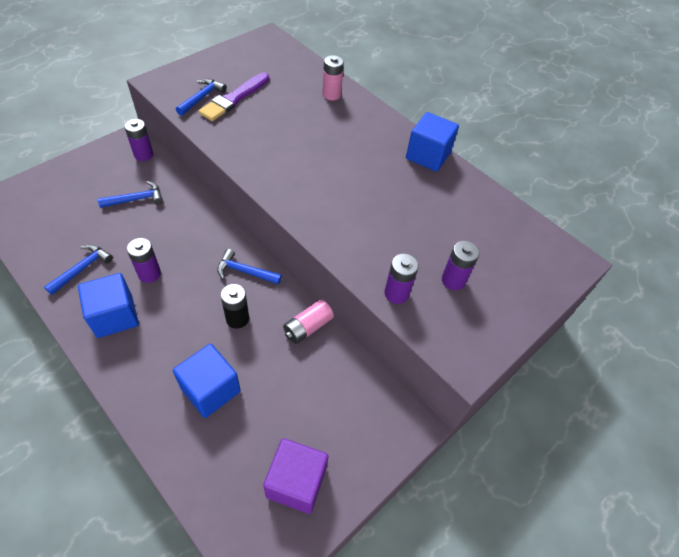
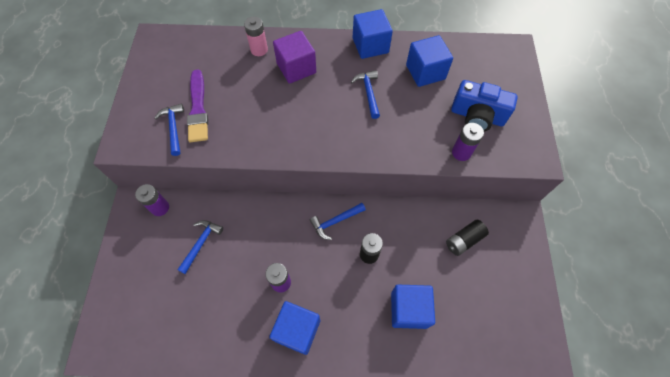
camera: 40 degrees left, 10 degrees up
(82, 268) = (233, 325): blue hammer -> blue hammer (368, 93)
(296, 482) = (509, 307): purple cube -> purple cube (296, 68)
(307, 327) = (411, 219): pink battery -> none
(330, 388) = (464, 240): none -> black battery
(451, 210) = (425, 72): none -> blue cube
(453, 280) = (477, 116): purple battery -> blue camera

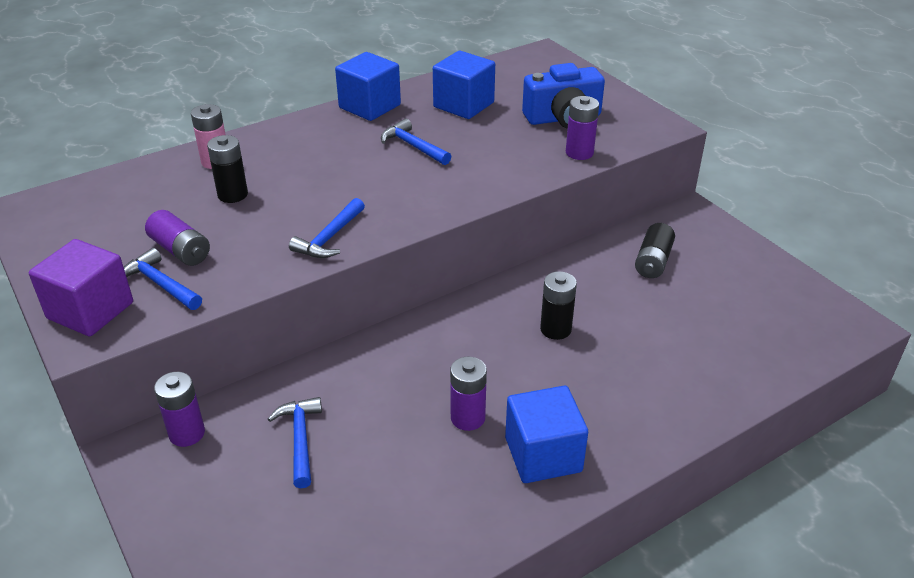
camera: 35 degrees left, 25 degrees down
(198, 109) = (180, 250): purple brush -> purple battery
(249, 81) = (232, 195): none -> black battery
(296, 68) = (290, 159): purple cube -> purple cube (90, 310)
(335, 221) = (478, 319): blue hammer -> blue hammer (329, 238)
(409, 309) = (660, 356): blue cube -> none

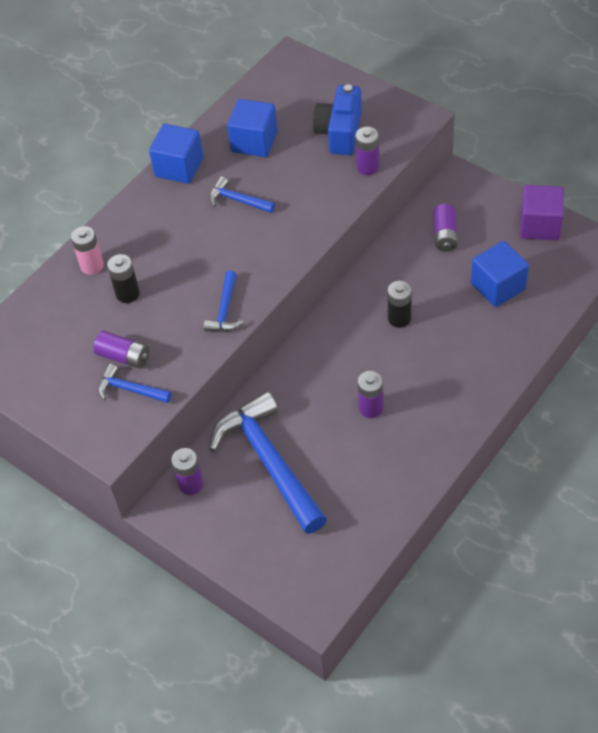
camera: 15 degrees left, 15 degrees up
(90, 310) = (96, 427): purple cube -> purple cube (540, 225)
(300, 439) = (269, 462): blue hammer -> blue hammer, size x2.14
(543, 455) = (431, 417): blue cube -> blue cube (498, 286)
(563, 118) = (340, 132): blue camera -> blue camera turned 135 degrees clockwise
(653, 261) = (445, 235): black battery -> purple battery

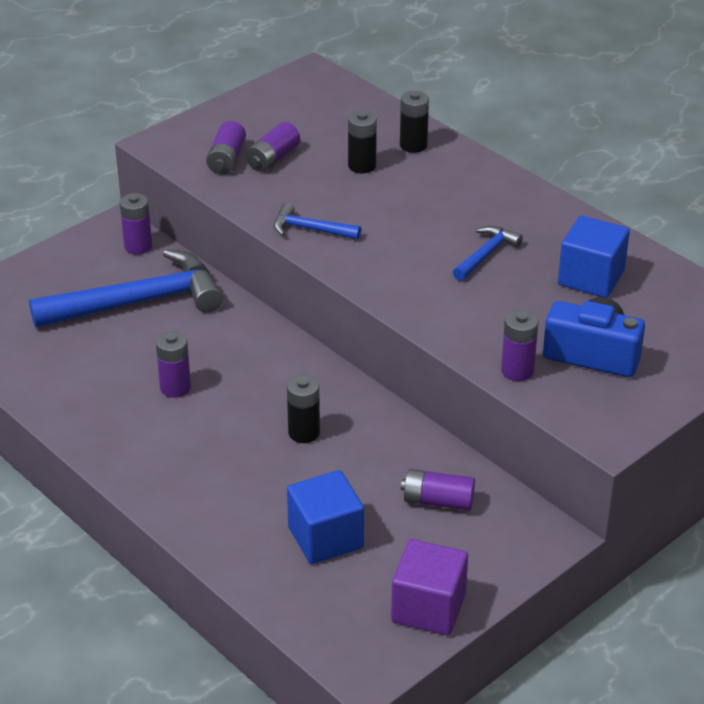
camera: 95 degrees right, 15 degrees down
(92, 266) = (413, 145): pink battery -> black battery
(130, 389) = (226, 159): blue hammer -> purple battery
(179, 167) = (557, 215): blue cube -> none

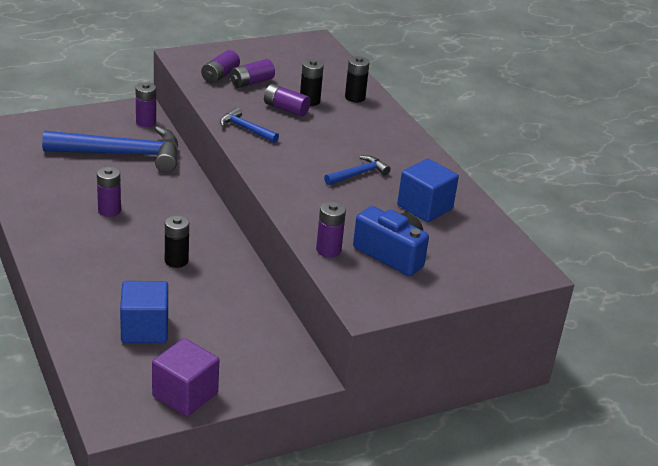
camera: 15 degrees right, 5 degrees down
(438, 501) = (240, 329): purple battery -> purple battery (286, 109)

